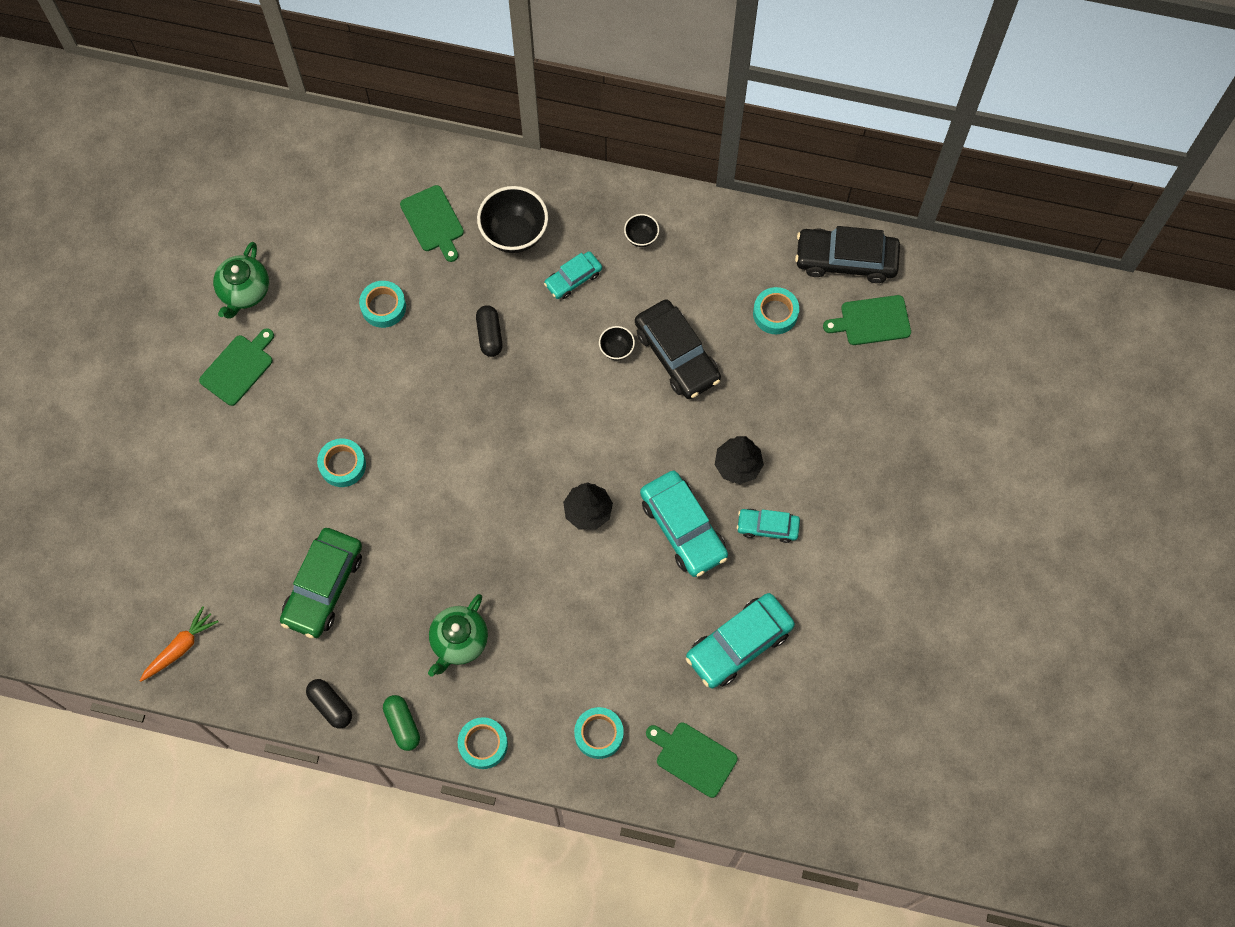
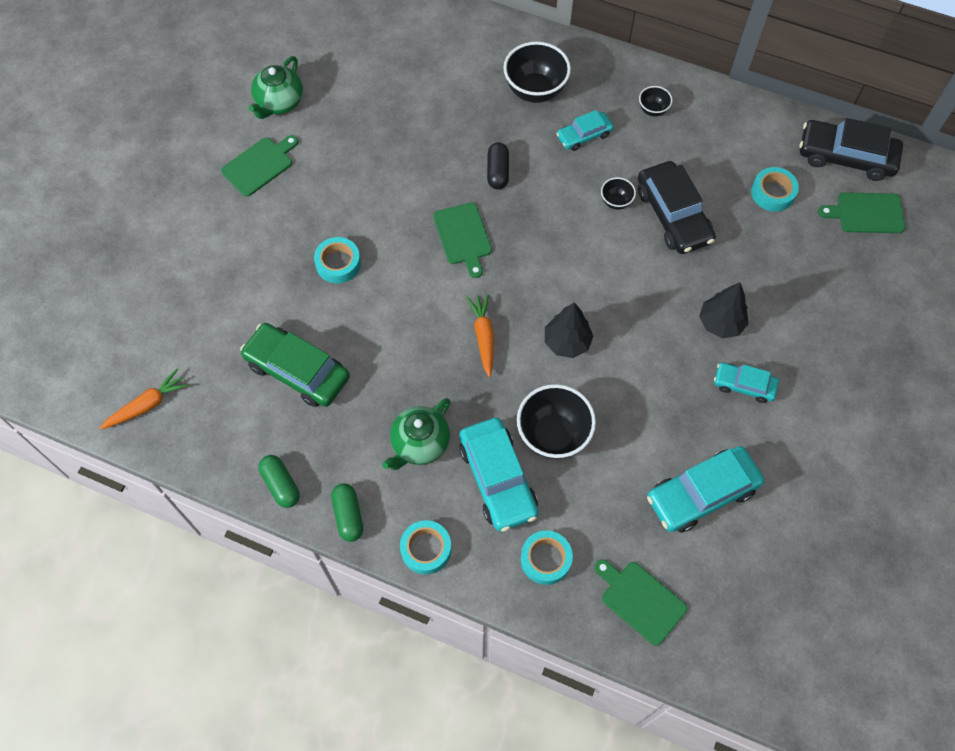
camera: 10 degrees right, 5 degrees down
(323, 586) = (297, 371): green car -> green car turned 90 degrees clockwise
(330, 706) = (280, 485): black capsule -> green capsule
(383, 307) = (403, 133): turquoise tape -> none
(433, 221) = (462, 70): green cutting board -> green cutting board (463, 236)
(504, 519) = (483, 336): none -> orange carrot
(588, 610) = (553, 435): none -> black bowl
(683, 528) = (659, 372): turquoise car -> turquoise car (498, 479)

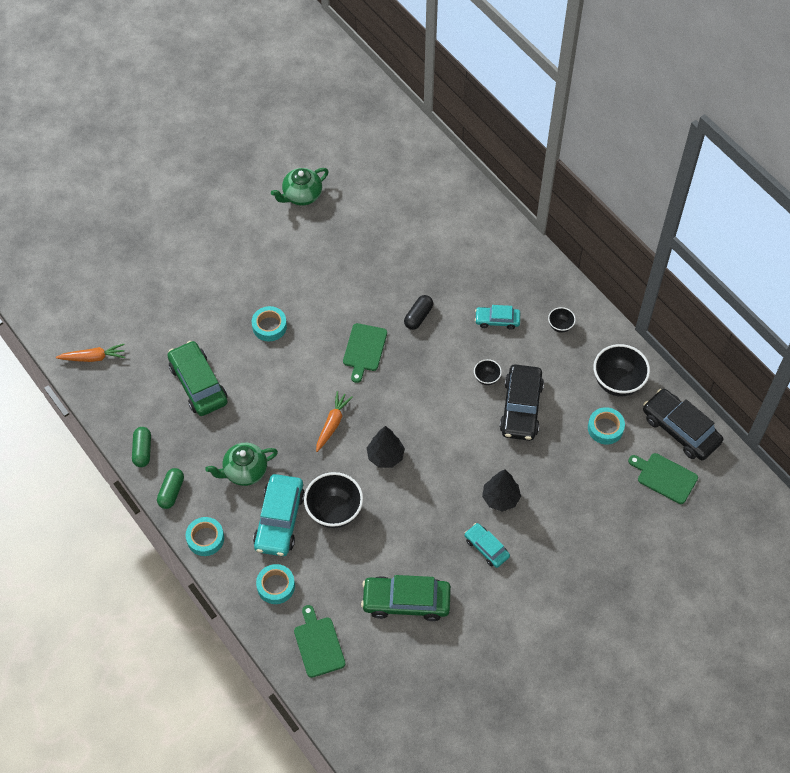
camera: 30 degrees right, 5 degrees down
(260, 165) = (261, 233): green cutting board -> none
(535, 91) = (484, 271): black bowl -> black bowl (617, 383)
(702, 493) = (406, 601): turquoise car -> green car

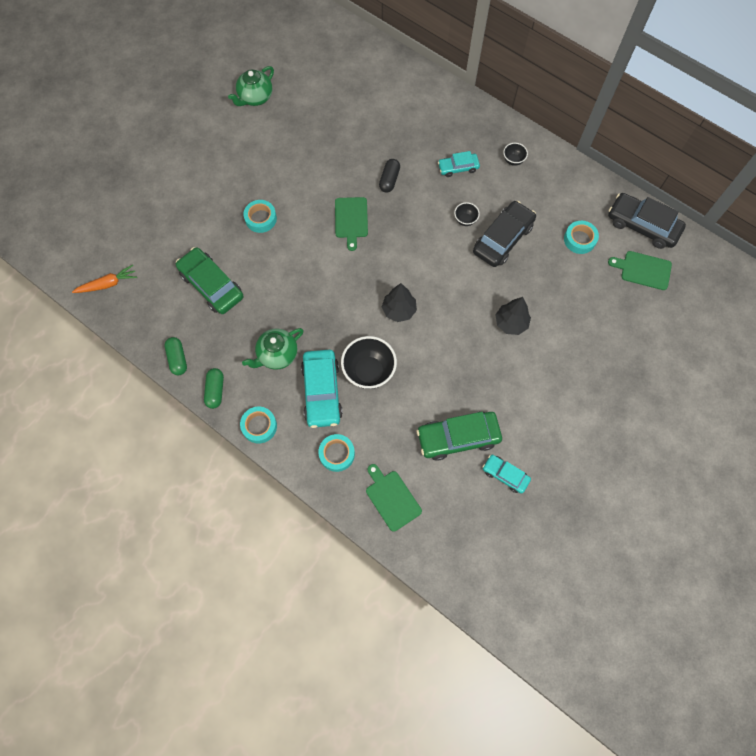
camera: 15 degrees left, 10 degrees up
(332, 424) = (343, 292): orange carrot -> none
(486, 548) = (512, 370): turquoise car -> turquoise car (505, 475)
(521, 408) = (503, 239): black car -> black car turned 135 degrees counterclockwise
(617, 383) = (577, 198): black bowl -> none

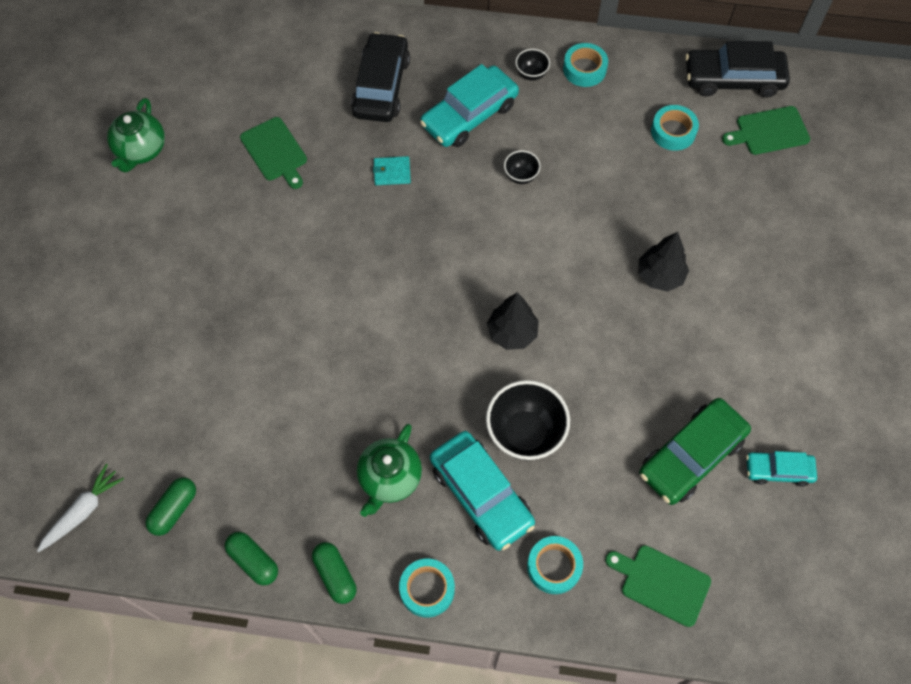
camera: 30 degrees left, 5 degrees down
(108, 284) = (83, 511): orange carrot -> white carrot
(154, 309) = (174, 509): none -> green capsule
(211, 285) = (238, 433): green car -> none
(261, 219) = (251, 307): turquoise tape -> turquoise tape (584, 69)
(351, 220) = (374, 248): green cutting board -> green cutting board (275, 152)
(389, 180) = (392, 172): black capsule -> turquoise wallet
(458, 168) = (469, 115): turquoise car -> turquoise car, size x1.75
(503, 239) = (582, 176): black car -> black car (381, 86)

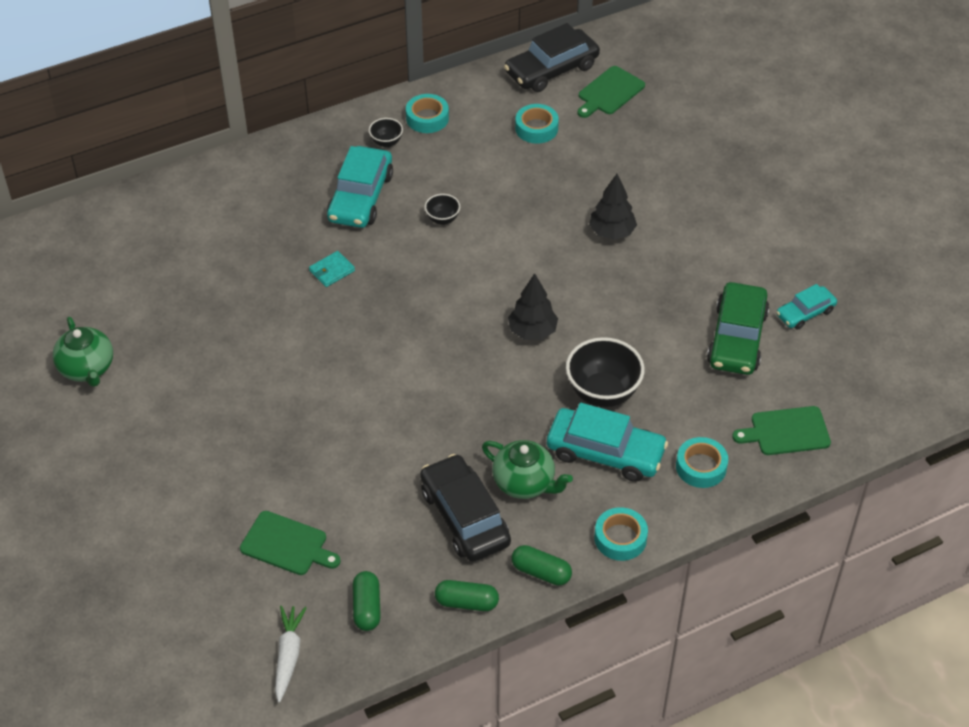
camera: 35 degrees left, 15 degrees down
(275, 152) = (214, 307): green cutting board -> green cutting board (287, 545)
(381, 86) = (265, 213): black car -> black car (464, 517)
(389, 478) = (524, 483): green teapot -> green teapot turned 45 degrees counterclockwise

